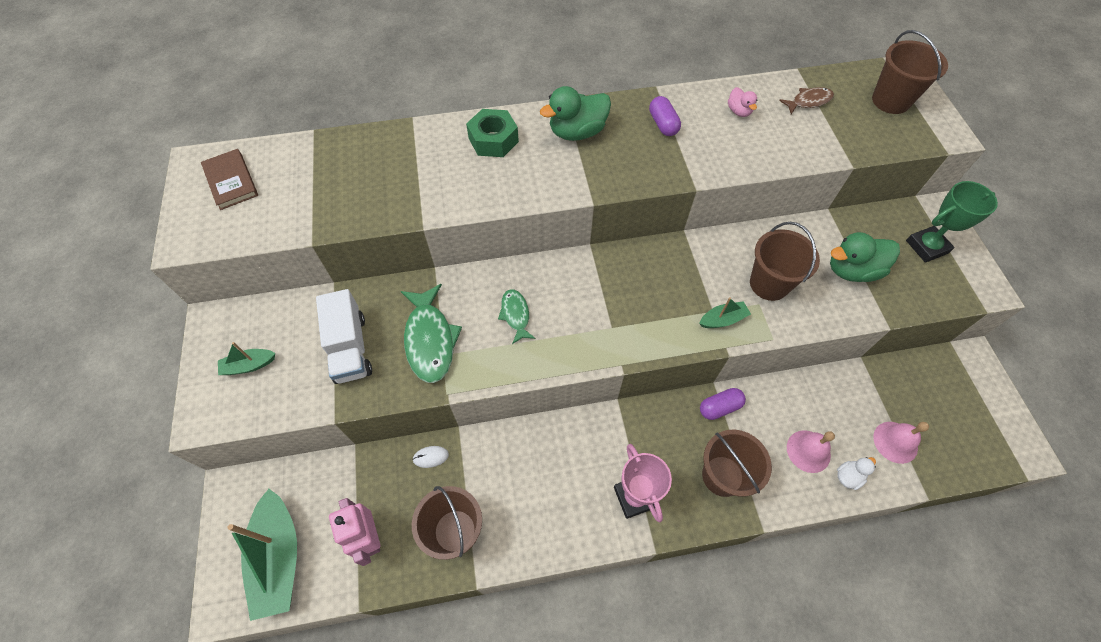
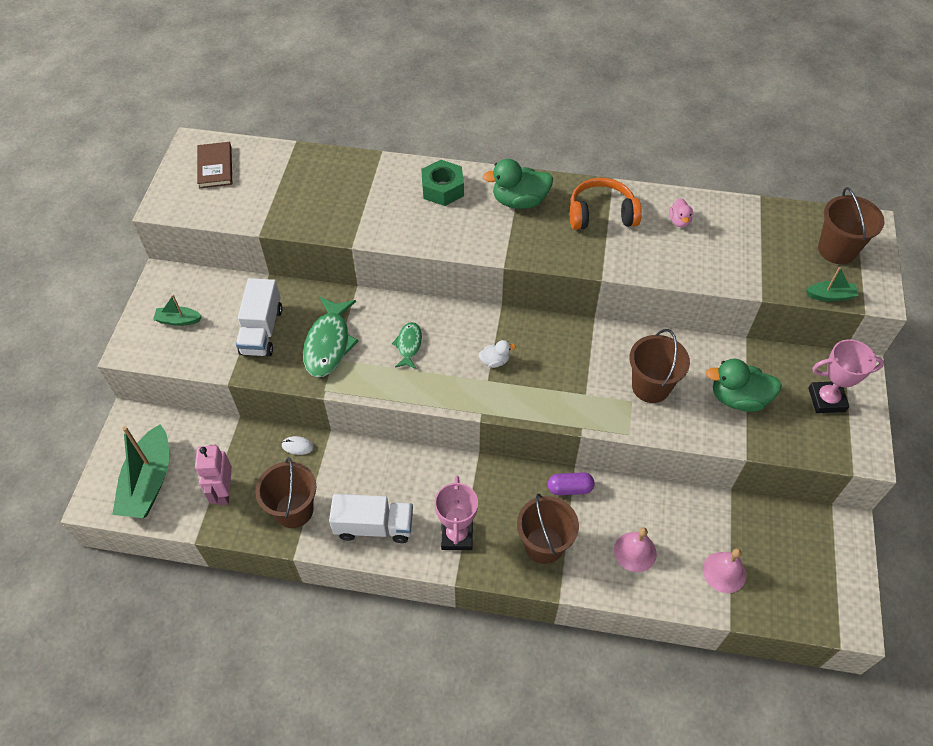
camera: 20 degrees right, 5 degrees down
(547, 518) = (374, 526): none -> white truck
(663, 124) = (601, 214): purple capsule -> orange headphones
(722, 319) = (591, 404): green boat -> green boat (830, 296)
(808, 101) = (753, 229): brown fish -> none
(848, 476) = (662, 585): white duck -> white duck (495, 361)
(926, 247) = (826, 400): green trophy -> pink trophy

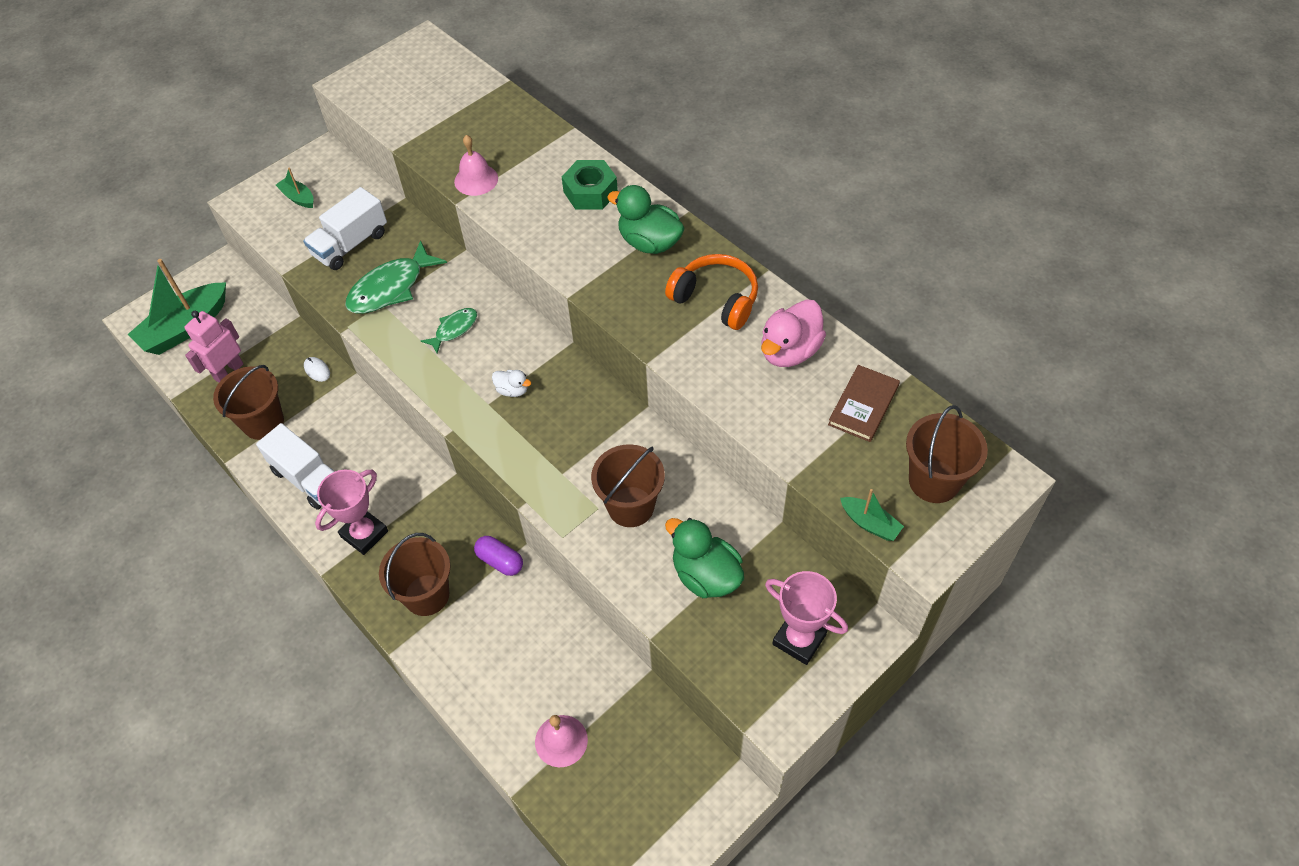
camera: 40 degrees right, 0 degrees up
(215, 167) = (419, 70): brown book -> brown book (863, 405)
(635, 551) = (499, 660): pink bell -> pink bell (476, 179)
(679, 221) = (789, 351): pink duck -> pink duck, size x1.93

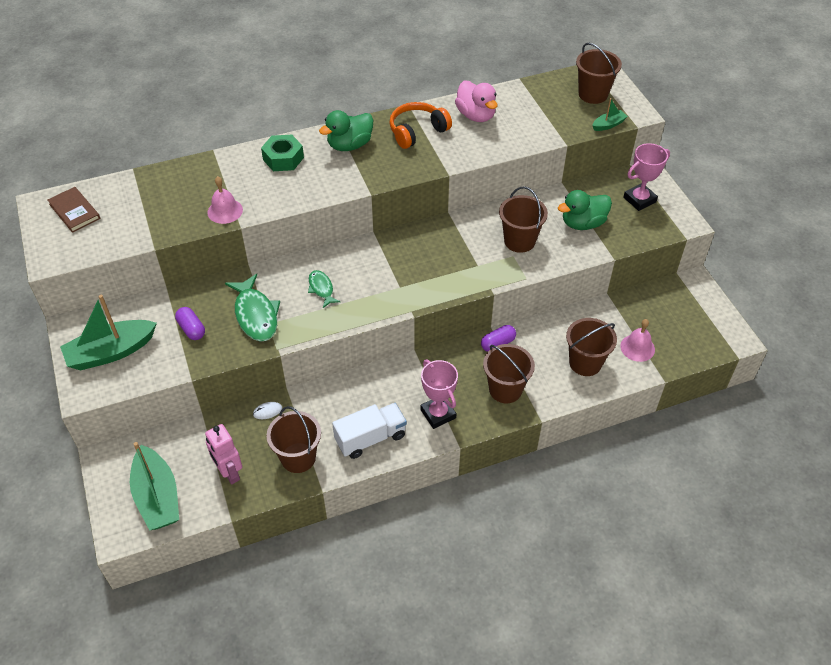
camera: 70 degrees left, 5 degrees down
(298, 198) = (111, 352): green boat -> green boat, size x2.08
(350, 244) = (191, 329): white truck -> purple capsule
(506, 678) = (585, 363): none -> brown bucket
(512, 390) = (396, 271): white duck -> none
(863, 405) = (530, 101): brown book -> brown book (74, 211)

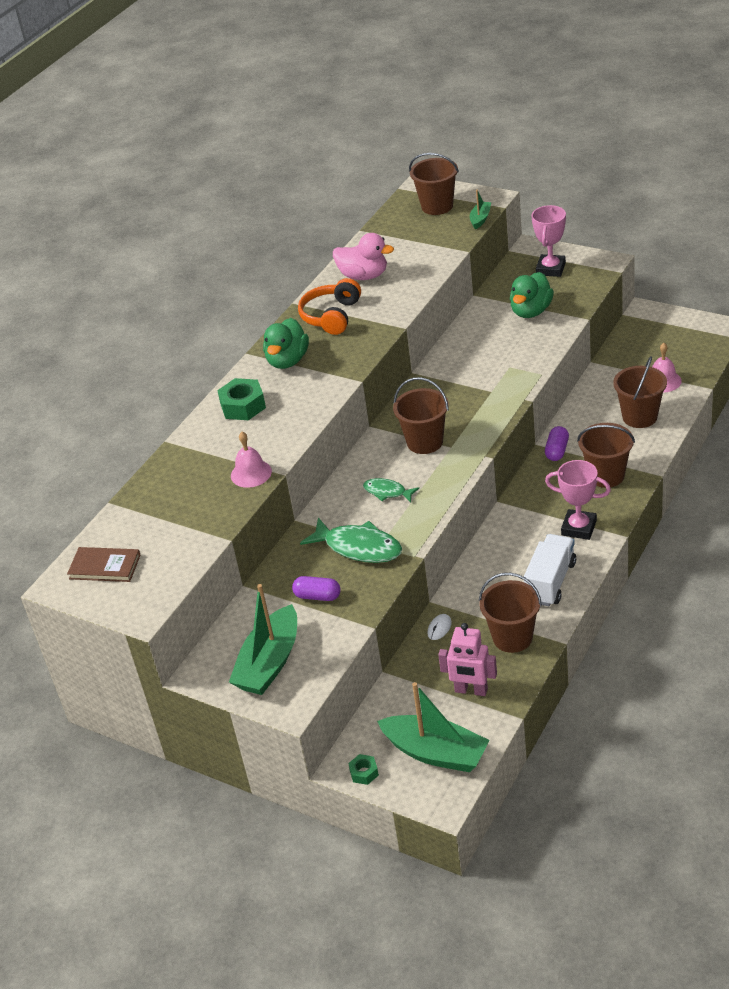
camera: 35 degrees left, 10 degrees down
(107, 472) = (364, 773): none -> green nut
(519, 241) = (499, 354): brown bucket -> brown bucket (425, 442)

